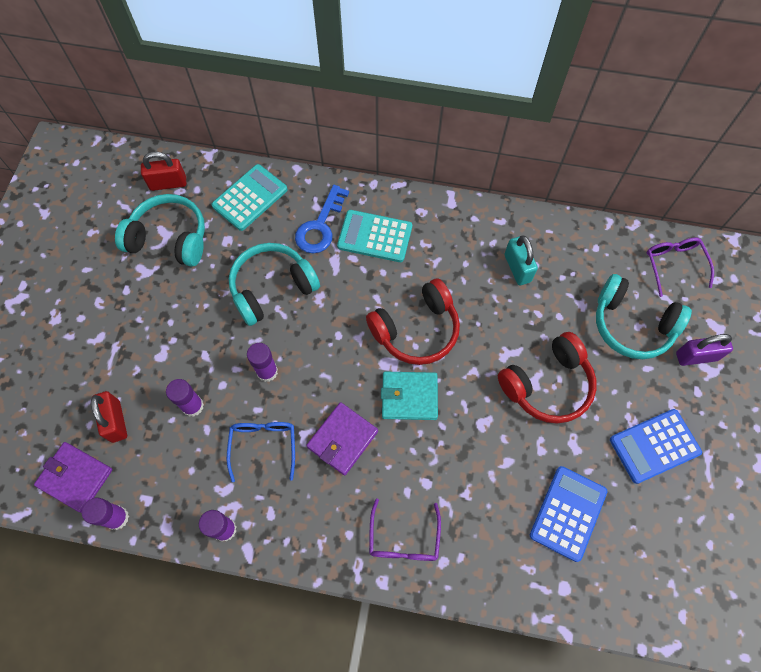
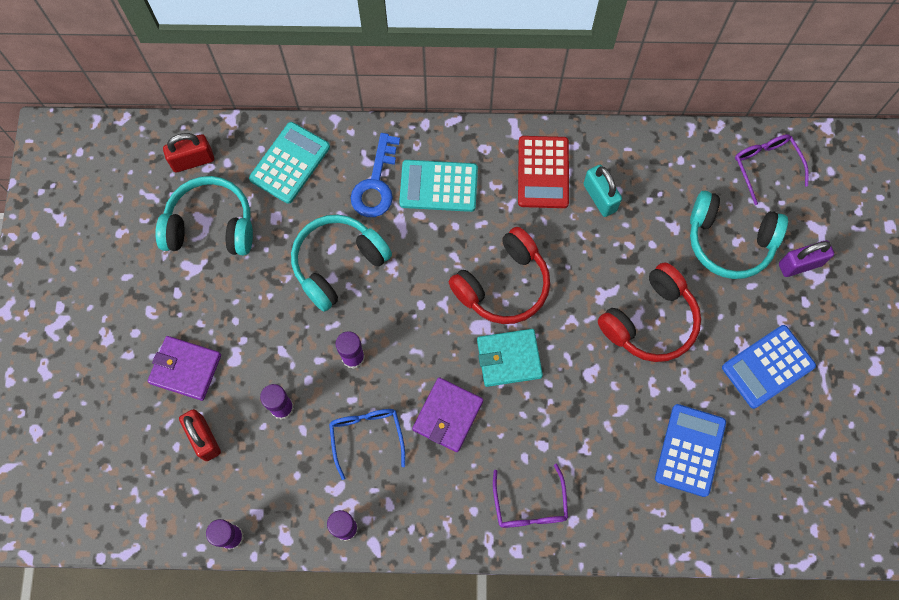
camera: 10 degrees left, 5 degrees up
(75, 477) = (177, 504): purple wallet -> purple wallet (185, 369)
(470, 239) = (543, 172): none -> red calculator

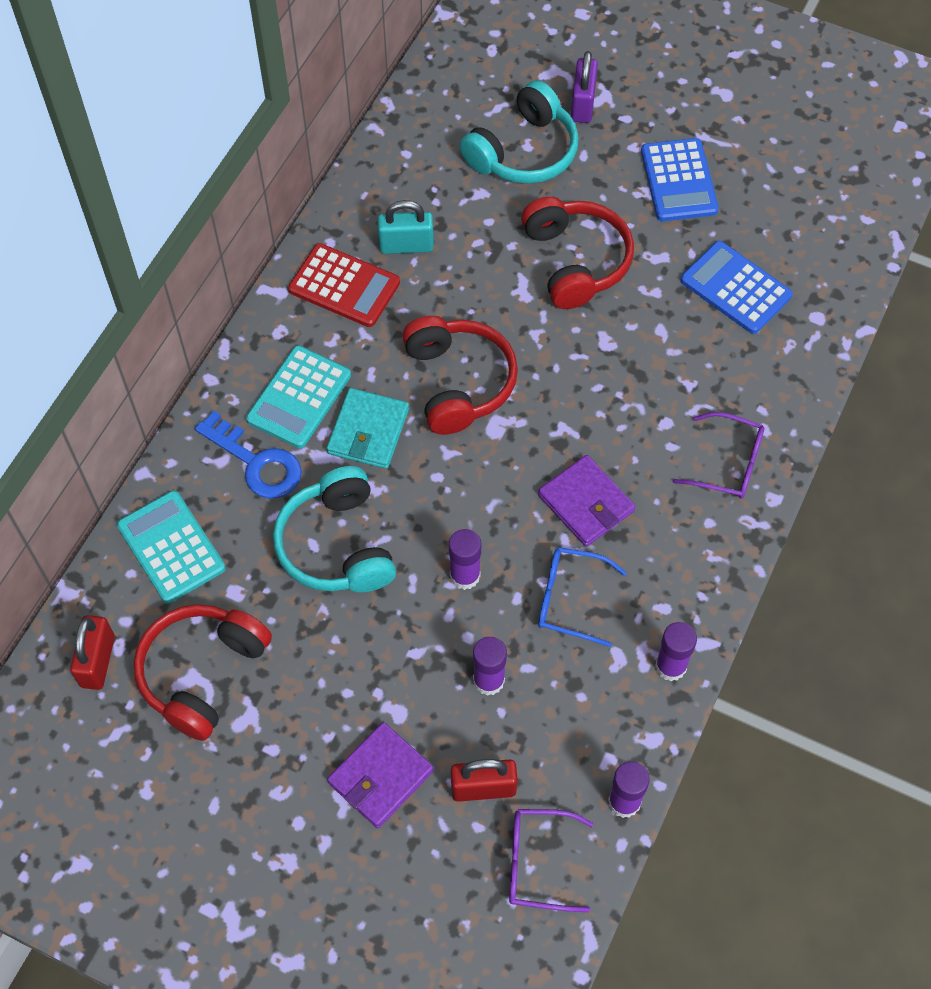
camera: 65 degrees left, 10 degrees down
(211, 225) = (202, 673): turquoise headphones -> red headphones
(509, 358) = (549, 413): turquoise wallet -> turquoise wallet (368, 431)
(766, 166) = (457, 83): purple glasses -> purple glasses (537, 863)

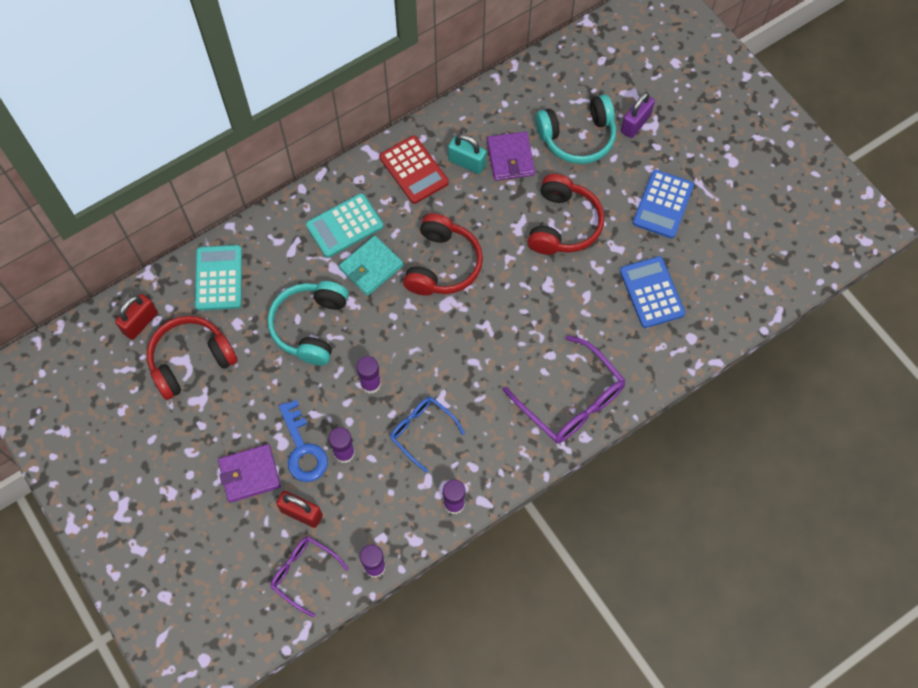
camera: 30 degrees right, 5 degrees up
(256, 462) = (296, 253): blue key -> blue key (303, 449)
(586, 503) = (469, 379): purple wallet -> purple wallet (510, 158)
(728, 464) = (571, 401): purple glasses -> purple glasses, size x1.63

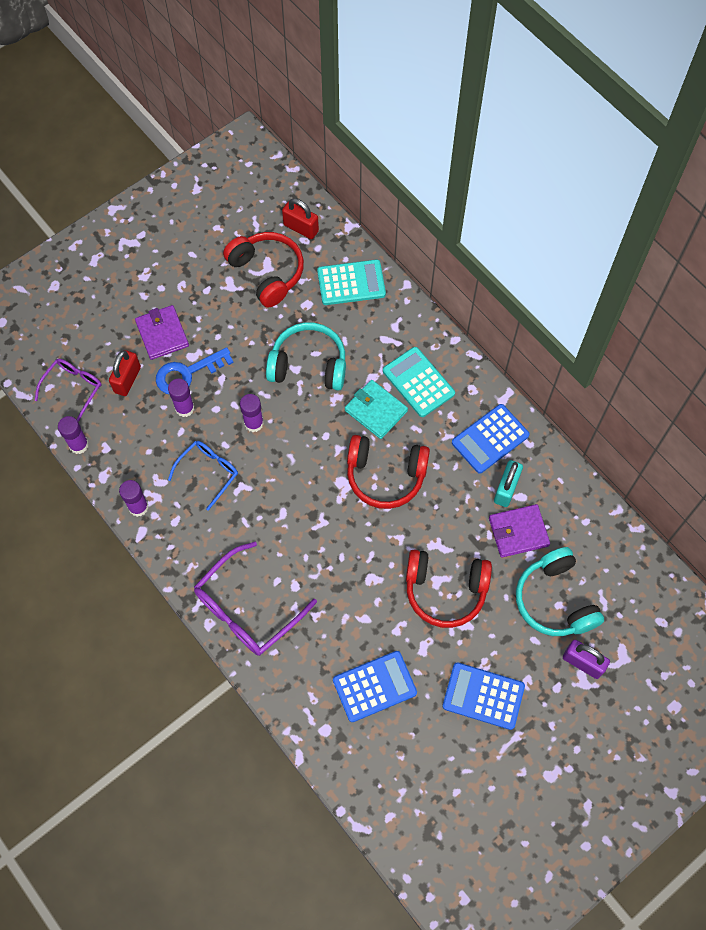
camera: 85 degrees right, 0 degrees up
(414, 170) = (490, 439): red calculator -> blue calculator

